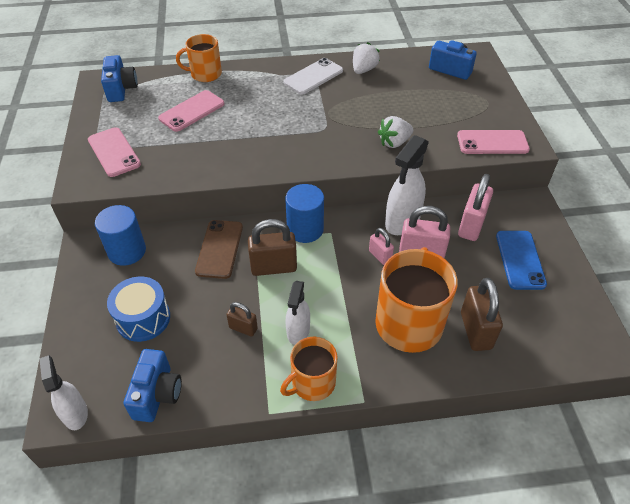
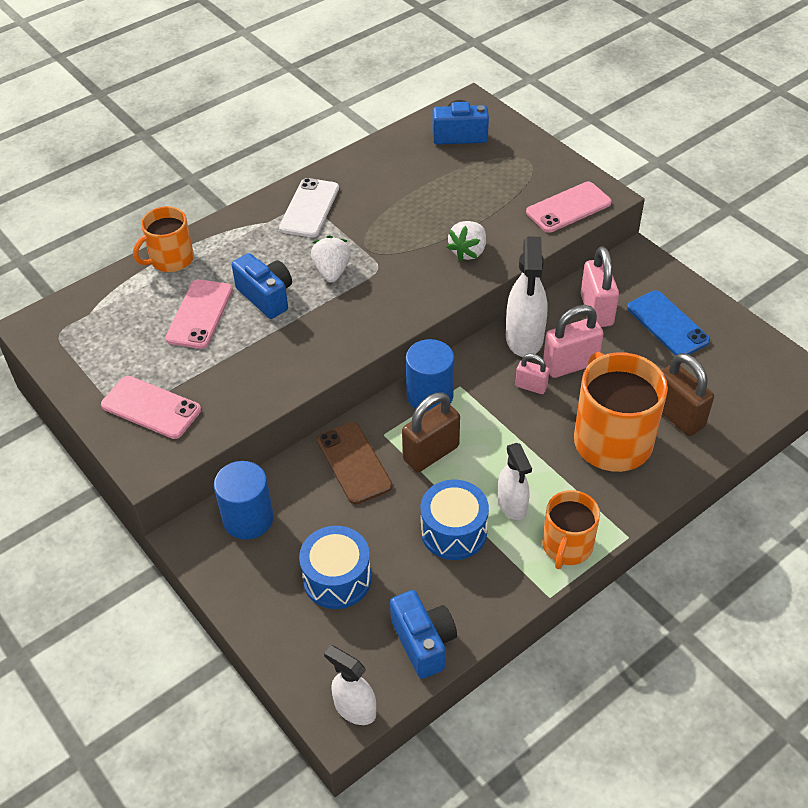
camera: 30 degrees left, 0 degrees up
(121, 89) = (78, 325): blue camera -> blue camera (266, 296)
(243, 328) = (454, 531): brown padlock -> blue drum
(363, 70) = (362, 175): white strawberry -> white strawberry (332, 271)

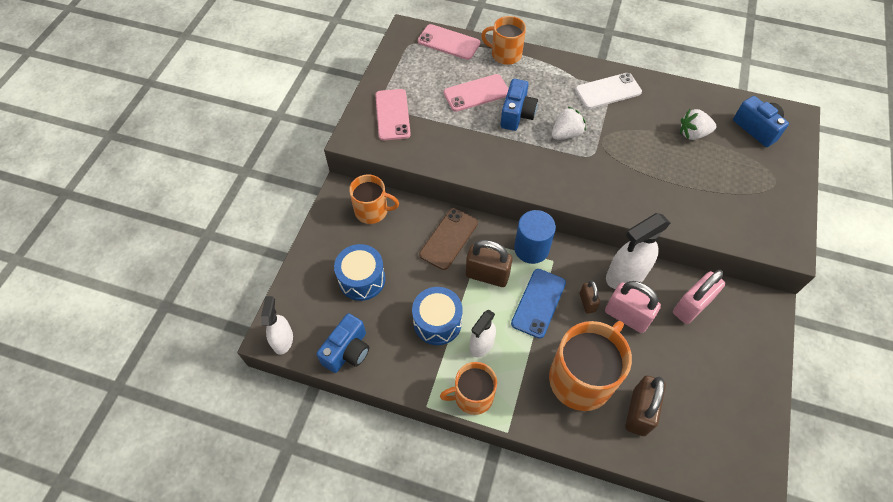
camera: 55 degrees right, 10 degrees up
(248, 519) = (372, 211): blue cylinder -> orange mug
(468, 251) = (652, 195): white strawberry -> white strawberry (693, 134)
(531, 386) = (587, 302): pink padlock -> brown padlock
(568, 207) = (753, 232): pink phone -> pink phone (448, 42)
(667, 324) = (721, 361): blue phone -> blue phone (538, 303)

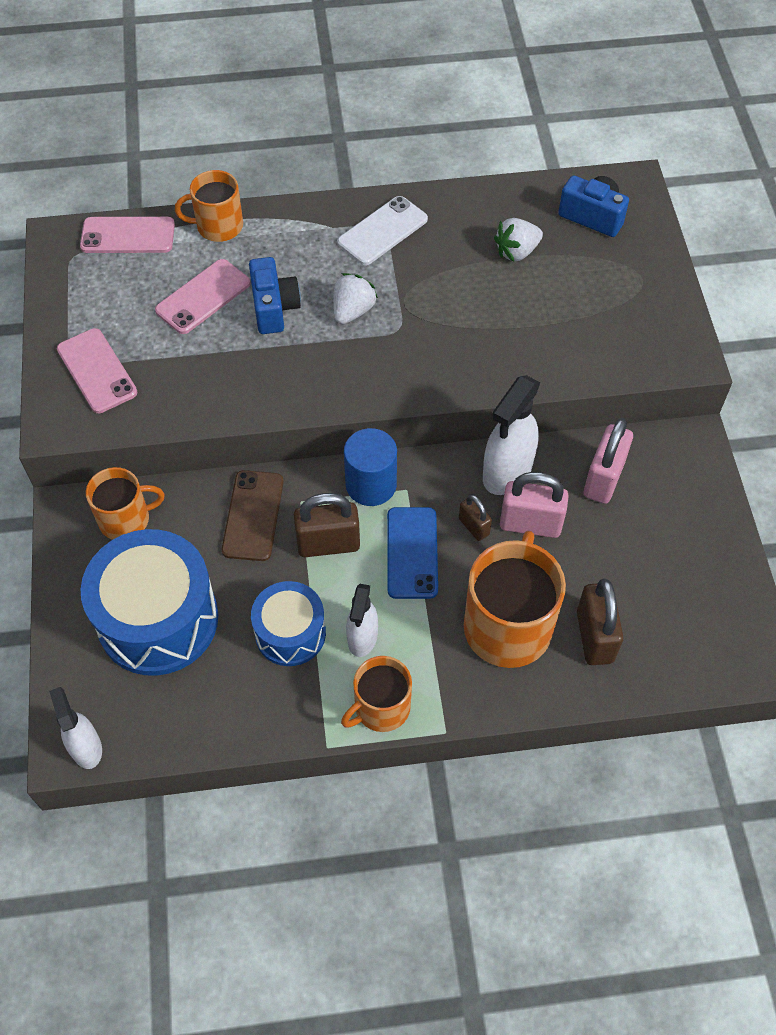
camera: 25 degrees left, 0 degrees up
(348, 351) = (186, 723): blue camera -> none
(362, 279) = (158, 619): blue drum -> blue drum, size x1.71

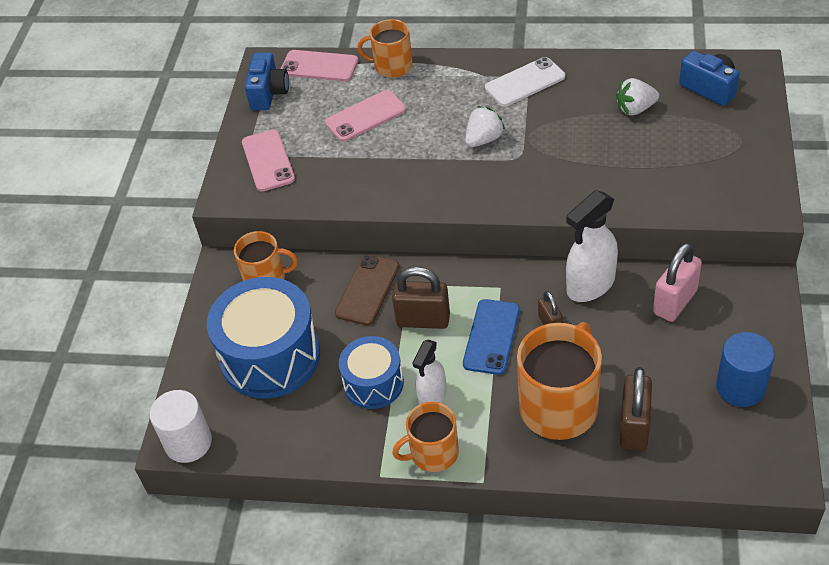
camera: 20 degrees right, 10 degrees down
(86, 747) = (188, 443): white spray bottle -> white cylinder
(274, 308) = (420, 130): blue camera -> blue camera (269, 93)
(371, 485) = (471, 280): blue cylinder -> blue cylinder (740, 387)
(530, 524) = (600, 329): pink padlock -> none

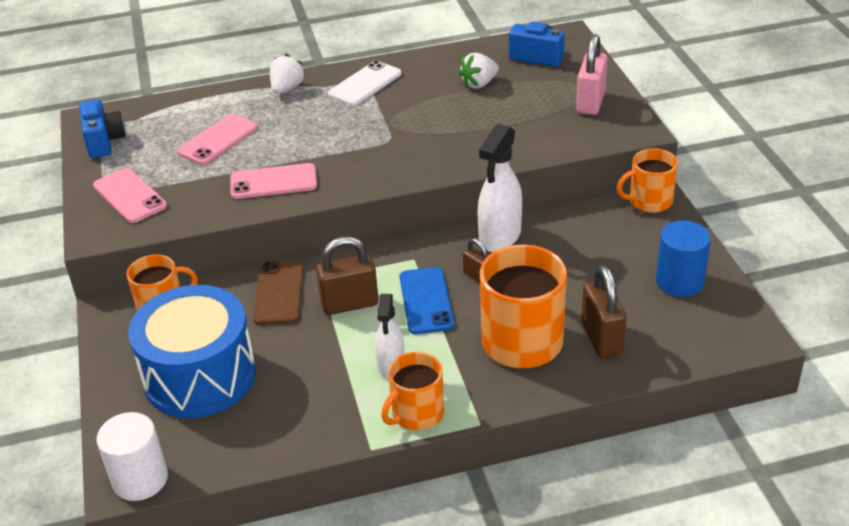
camera: 25 degrees left, 10 degrees down
(319, 66) = (149, 110): pink phone -> pink phone (273, 182)
(373, 383) = (324, 370): blue drum -> none
(392, 66) = (226, 96): orange mug -> orange mug (649, 201)
(483, 139) = (348, 134): white strawberry -> white strawberry (287, 89)
(675, 302) = (584, 231): pink padlock -> pink padlock (590, 103)

